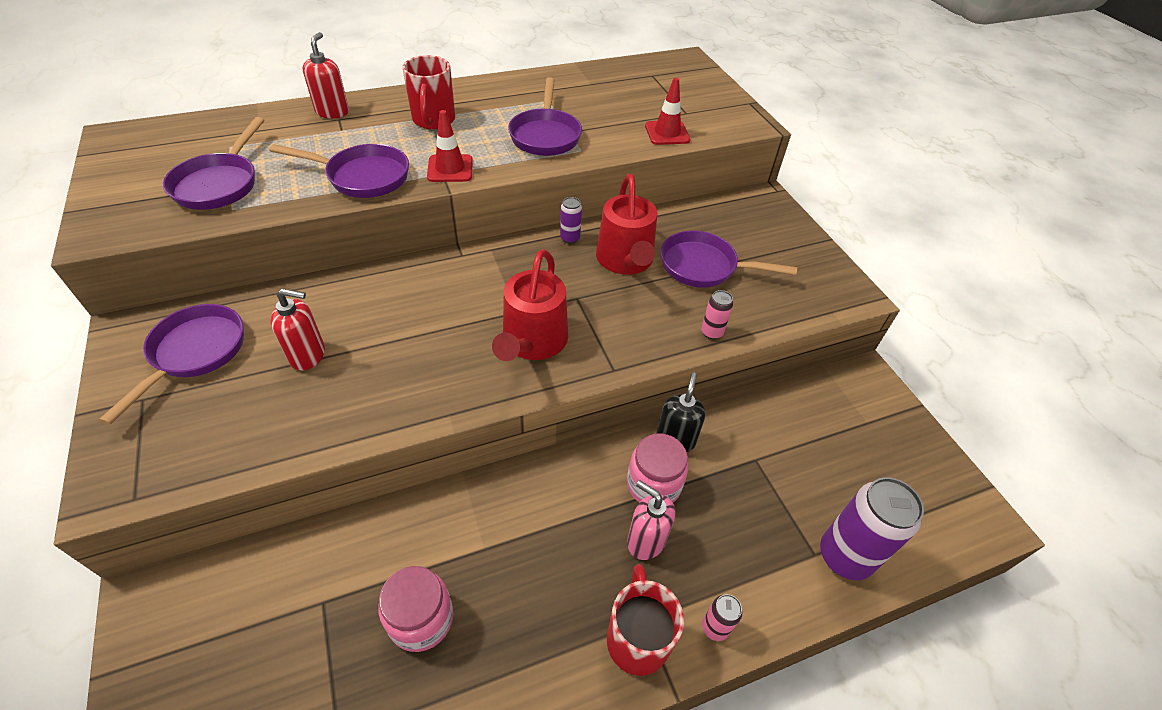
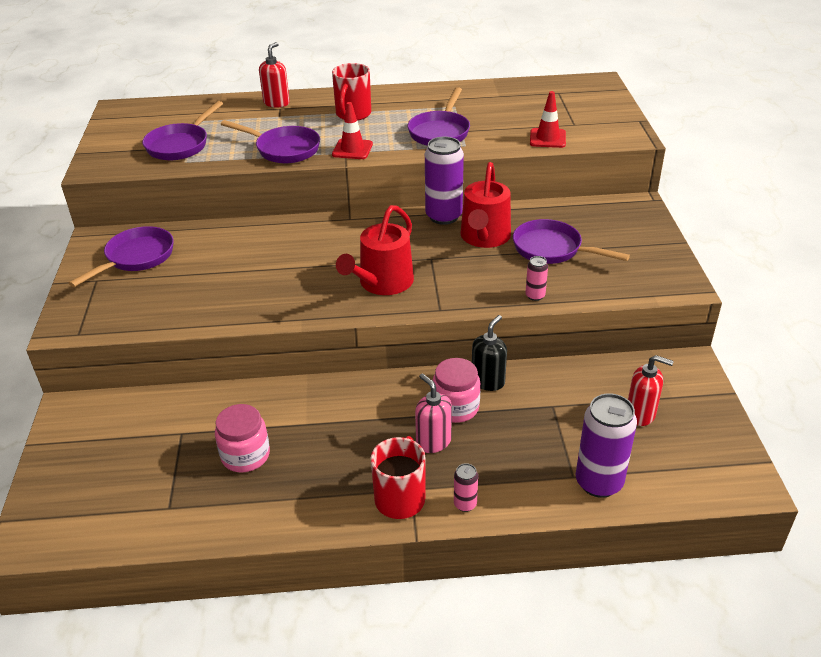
camera: 20 degrees right, 10 degrees down
(308, 355) = (213, 269): red soap dispenser -> red soap dispenser (641, 414)
(570, 238) = (443, 216): purple can -> purple can, size x2.11

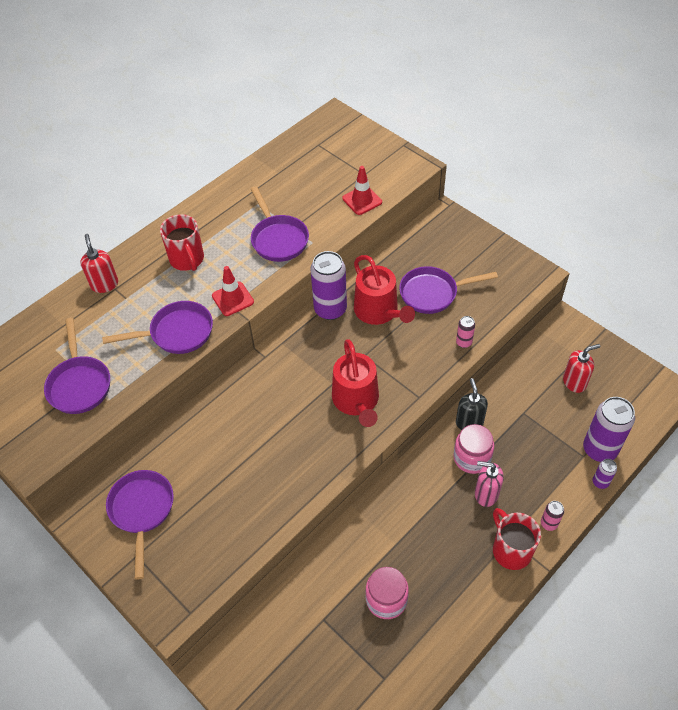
camera: 40 degrees left, 15 degrees up
(564, 508) = (600, 482): none -> purple can

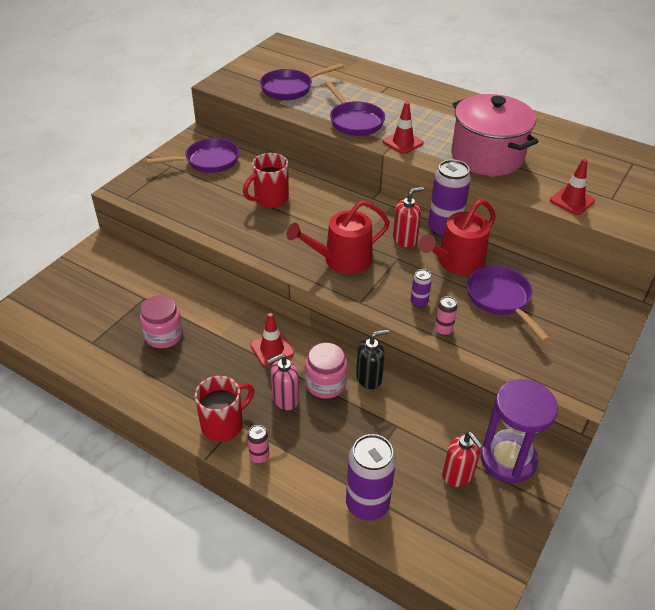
camera: 75 degrees right, 10 degrees down
(104, 284) = (390, 81): red soap dispenser -> red soap dispenser (405, 239)
(187, 260) = (435, 113): red mug -> red mug (270, 199)
(278, 239) = (487, 156): purple pan -> pink pot
(422, 497) = (272, 349): none -> red traffic cone
(486, 494) = (285, 399): pink soap dispenser -> pink soap dispenser turned 120 degrees counterclockwise
(562, 346) = (508, 459): none -> purple hourglass
(600, 482) = (322, 506): purple can -> purple can (419, 302)

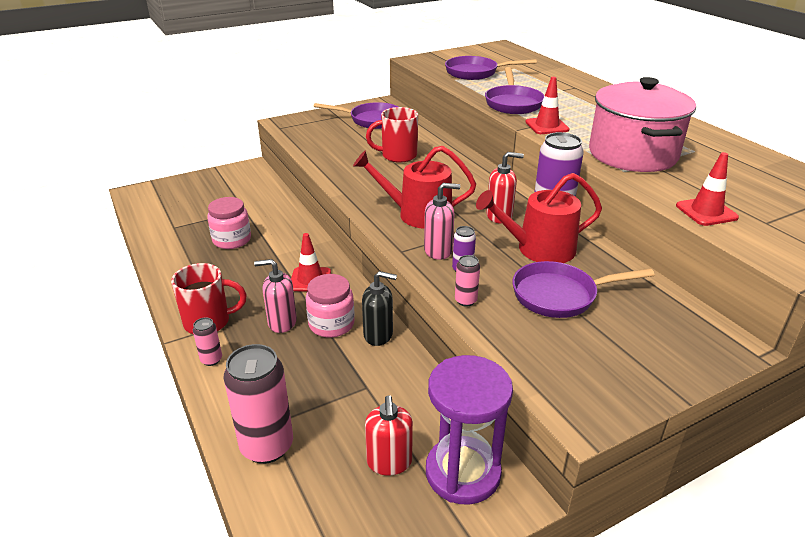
camera: 30 degrees right, 10 degrees down
(367, 504) = (267, 446): purple can -> pink can
(387, 291) = (438, 251): none -> pink soap dispenser
(500, 299) = (560, 295): purple pan -> purple pan turned 105 degrees counterclockwise

